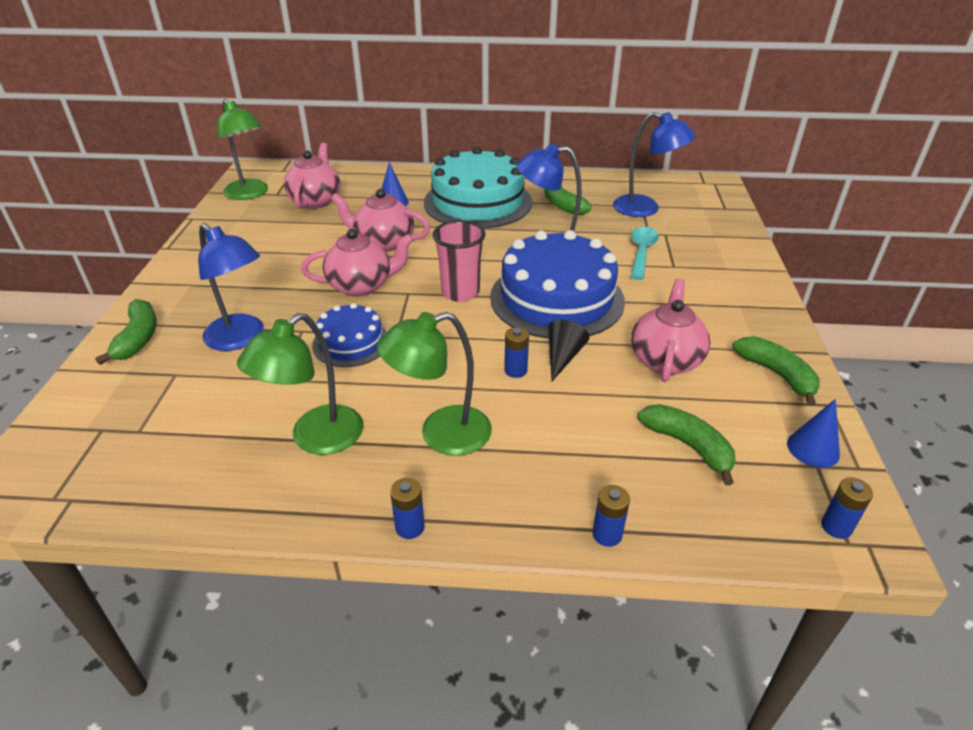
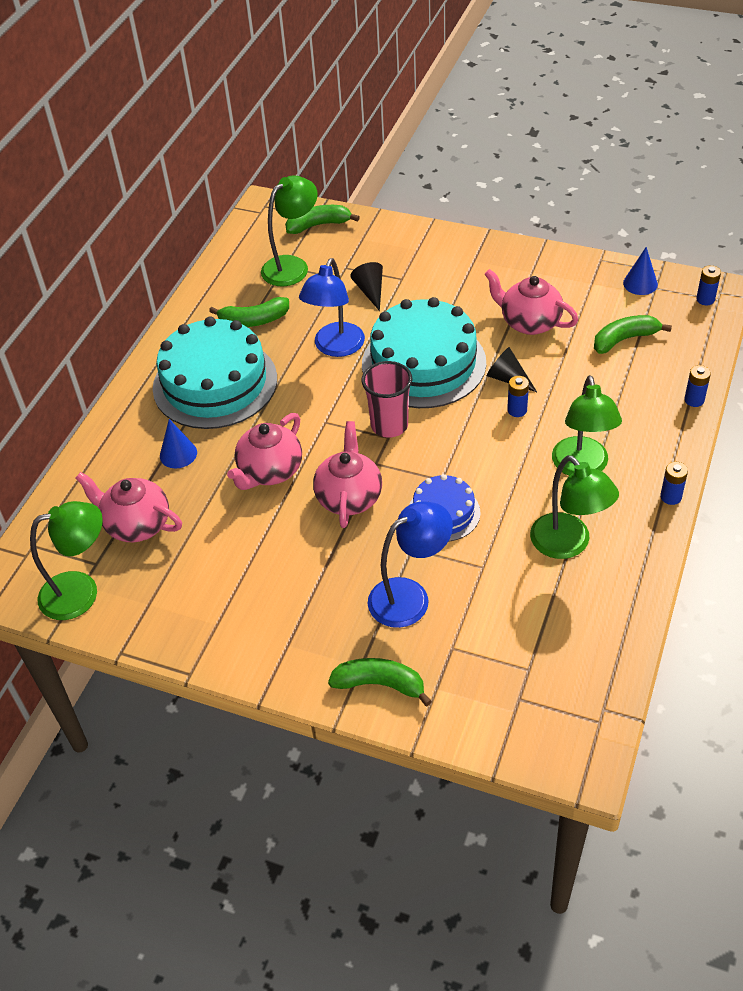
camera: 70 degrees left, 10 degrees up
(557, 298) = (423, 363): blue cake -> turquoise cake
(641, 252) = (370, 291): turquoise spoon -> black cone
(645, 209) = (292, 266): blue lamp -> green lamp
(776, 374) = (563, 272): green banana -> green banana (319, 225)

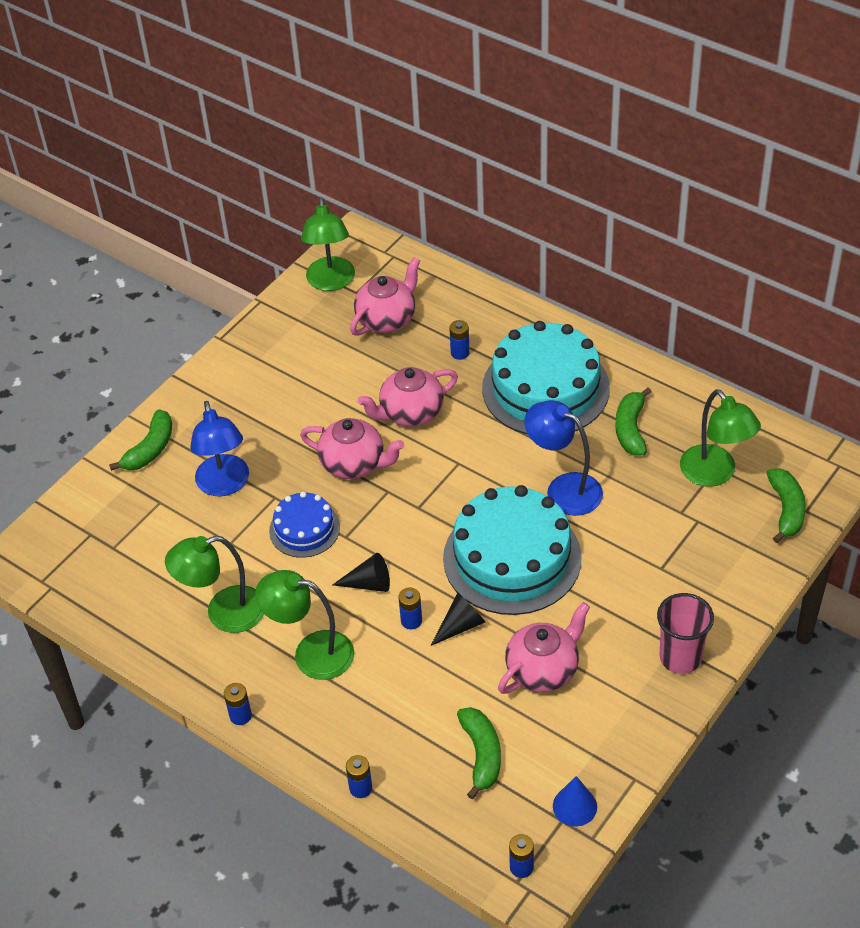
camera: 105 degrees right, 0 degrees up
(178, 454) = (460, 353): blue cone -> blue battery
(270, 471) = (410, 413): pink teapot -> pink teapot turned 75 degrees counterclockwise
(370, 291) = (647, 535): black cone -> black cone (369, 583)
(389, 425) = (433, 511): pink cup -> pink cup (680, 658)

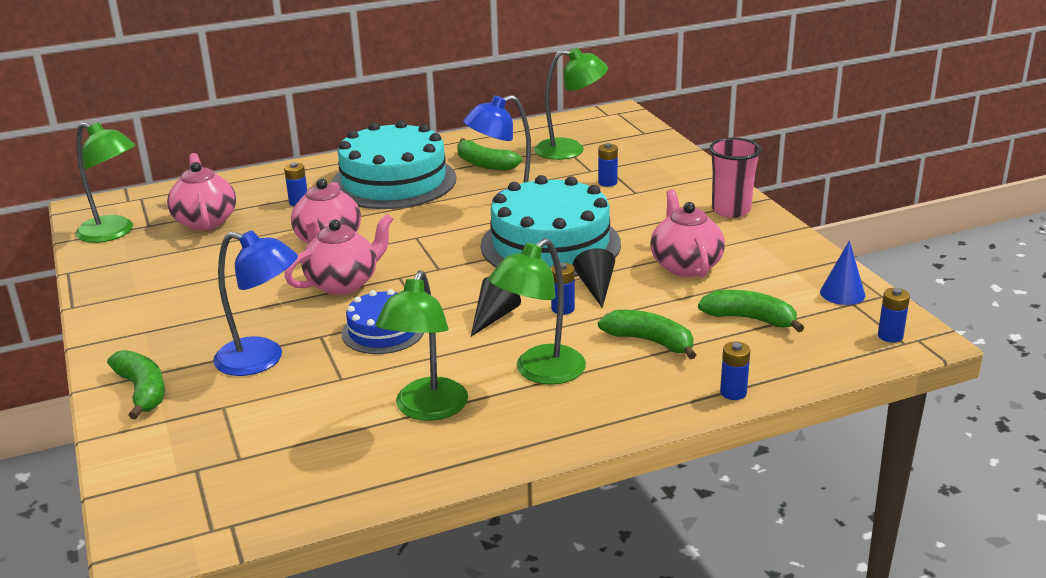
camera: 60 degrees left, 20 degrees down
(240, 716) = (573, 439): blue battery -> blue battery (607, 182)
(786, 510) = (635, 138): green banana -> green banana (650, 341)

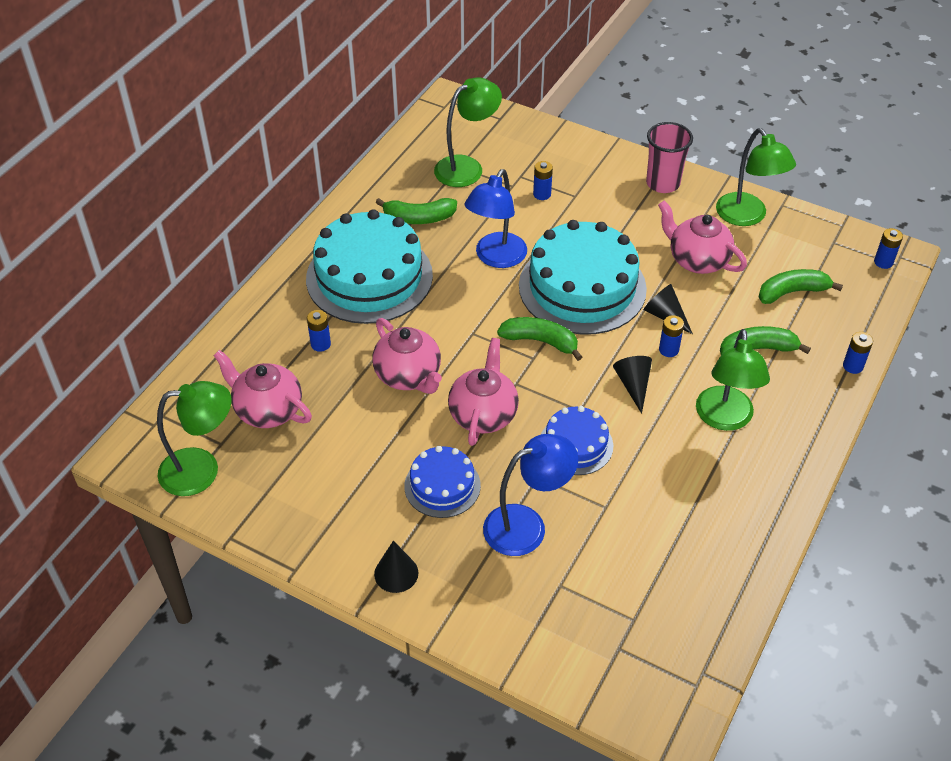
camera: 40 degrees left, 20 degrees up
(127, 340) = (396, 573): none -> black cone
(142, 391) = (481, 611): green banana -> green banana (540, 341)
(244, 309) = (442, 486): none -> blue cake
(427, 409) = (697, 497): green lamp -> green lamp (747, 217)
(842, 293) = (818, 236): blue cone -> none

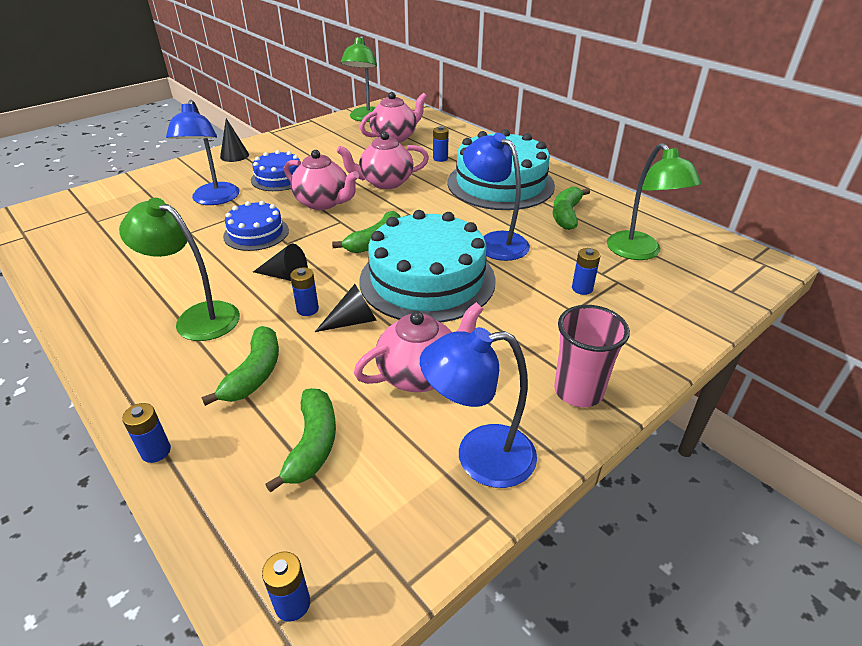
camera: 110 degrees right, 10 degrees down
(747, 217) = (479, 457): green lamp -> blue lamp

